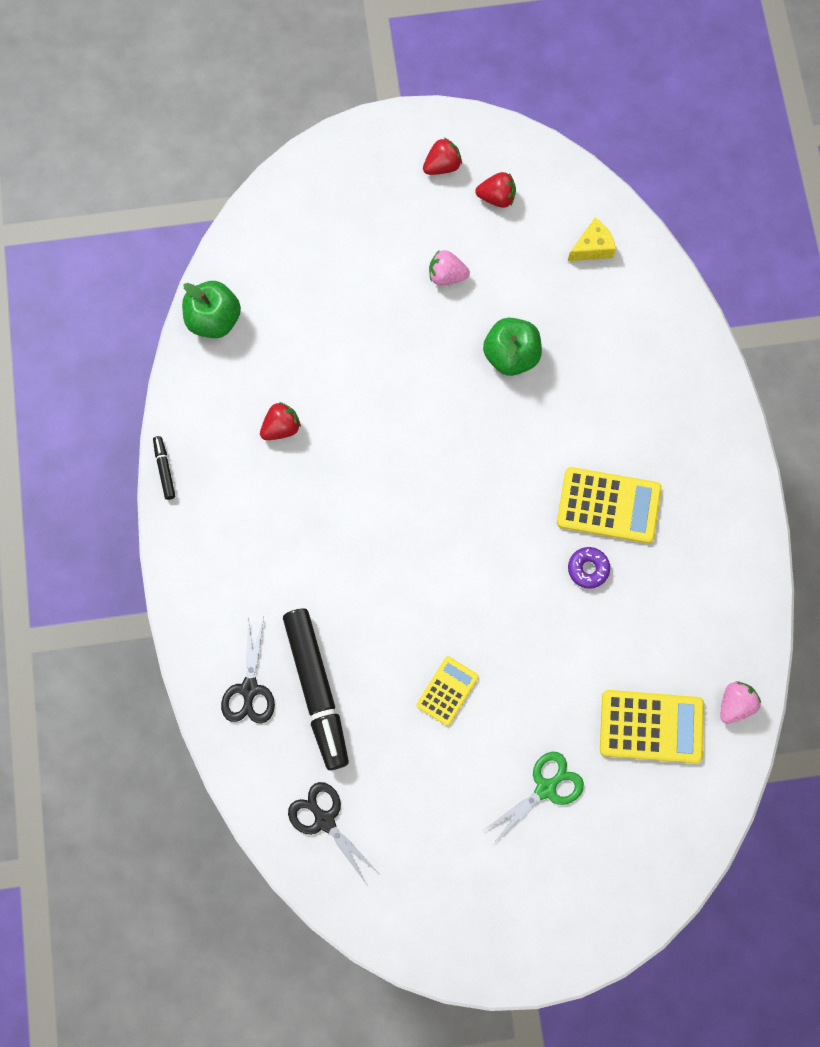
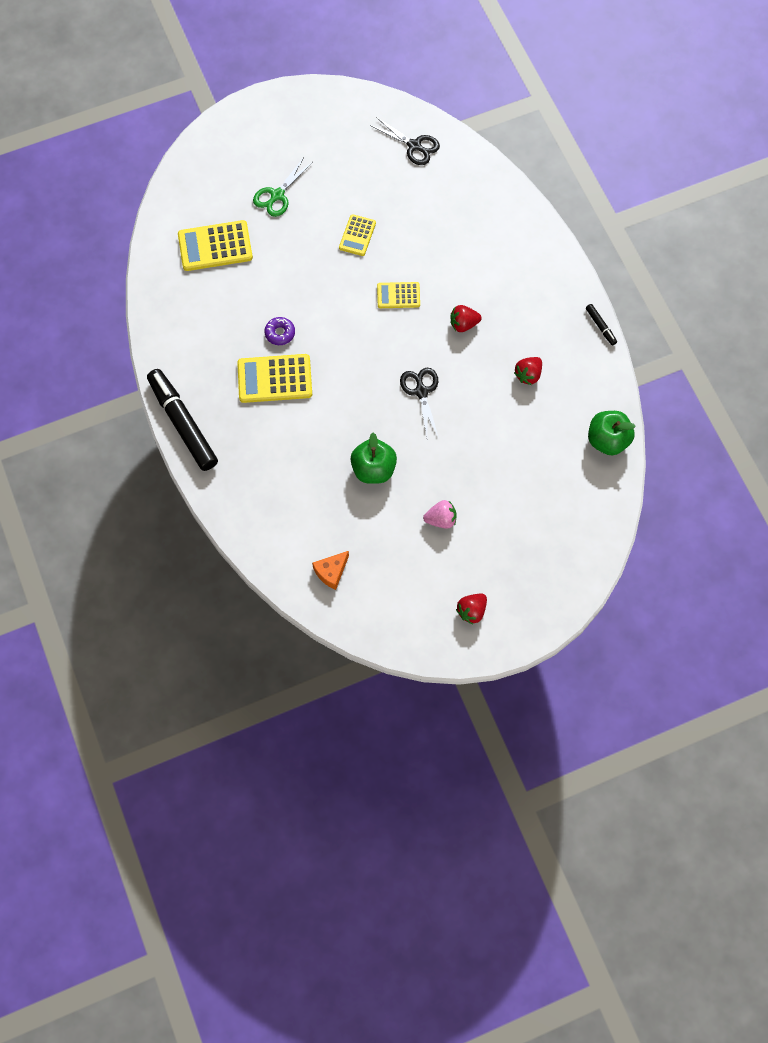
camera: 165 degrees right, 5 degrees down
(249, 689) = (489, 206): black scissors -> black scissors (421, 392)
(317, 689) = (444, 216): black marker -> black marker (183, 424)
(415, 583) = (398, 295): none -> yellow calculator
(497, 197) = (419, 594): red strawberry -> red strawberry (463, 324)
(592, 247) = (331, 572): yellow cheese -> orange cheese
(735, 704) = (160, 272): pink strawberry -> none

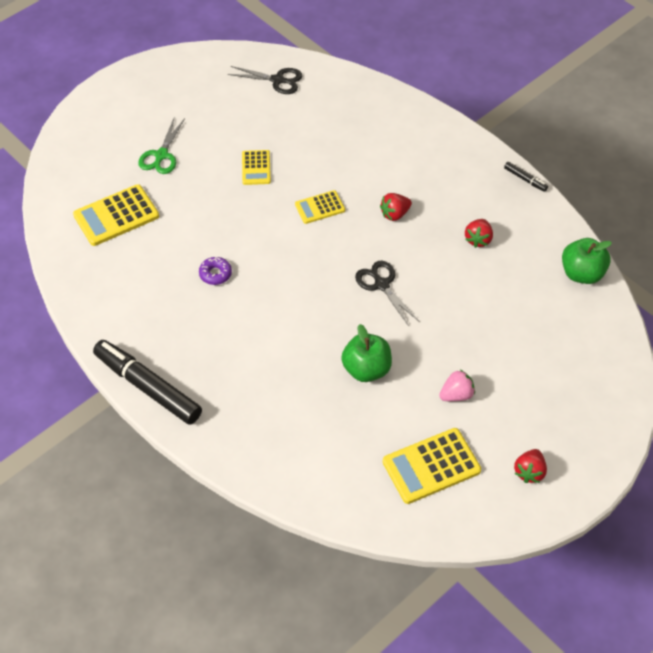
camera: 20 degrees left, 15 degrees down
(274, 379) = (228, 317): yellow calculator -> yellow calculator (431, 466)
(331, 572) = (367, 482): orange cheese -> none

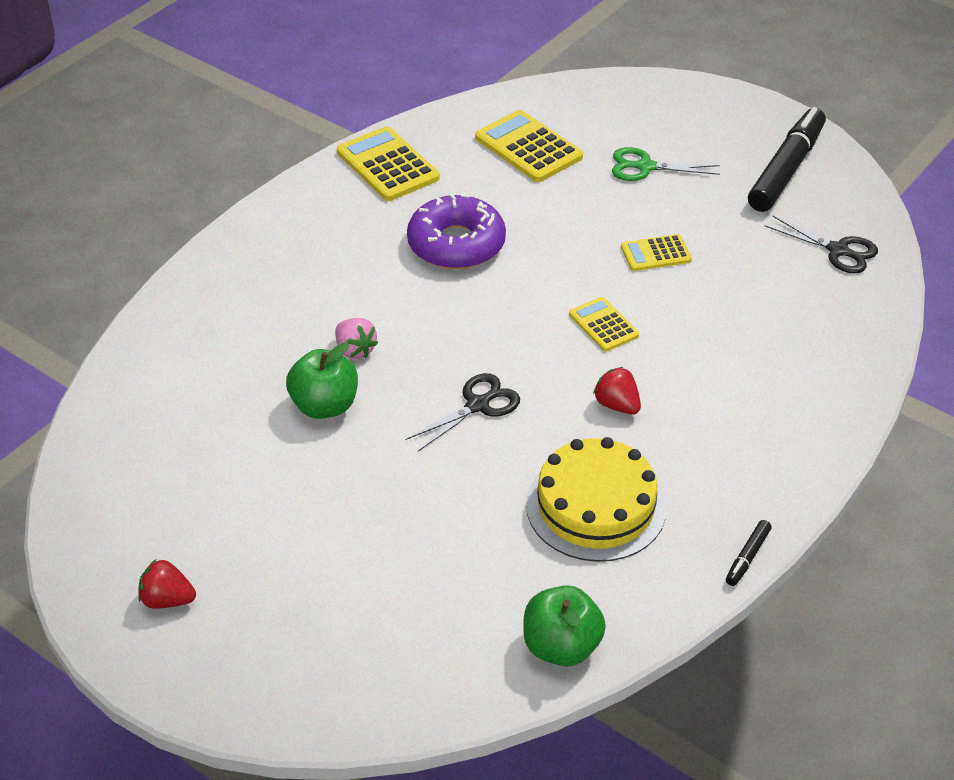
camera: 80 degrees right, 10 degrees down
(148, 387) = (268, 217): black marker -> black marker (785, 170)
(215, 274) = (456, 244): purple donut -> purple donut, size x2.21
(277, 80) = (838, 250): black scissors -> black scissors turned 60 degrees counterclockwise
(431, 466) = (171, 489): yellow calculator -> yellow calculator (387, 165)
(456, 395) = (294, 506): pink strawberry -> pink strawberry (355, 350)
(478, 239) = (596, 506): red strawberry -> yellow cake

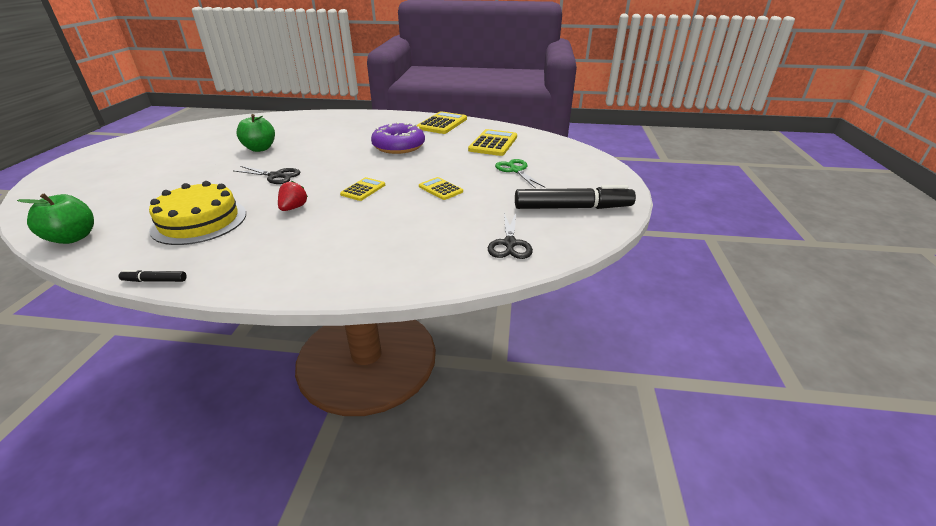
camera: 60 degrees right, 10 degrees down
(167, 600) = (123, 151): red strawberry -> none
(355, 350) = (303, 145): pink strawberry -> none

